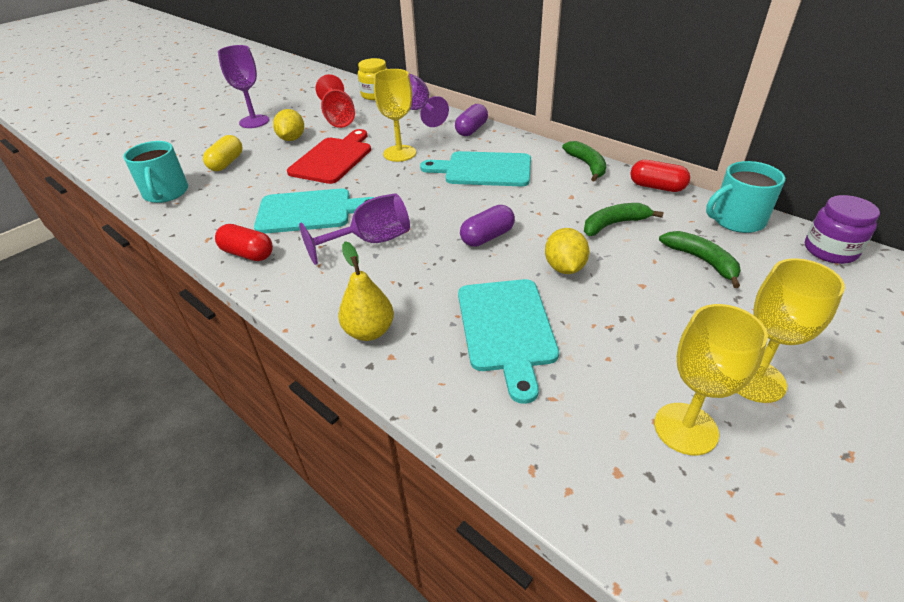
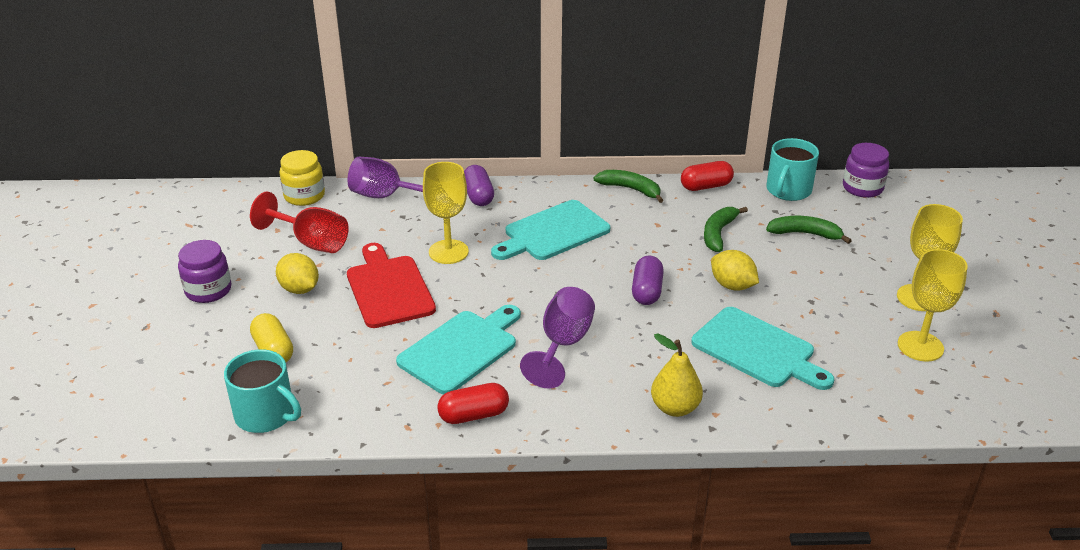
camera: 45 degrees left, 5 degrees down
(254, 121) = (208, 290): purple goblet -> purple jar

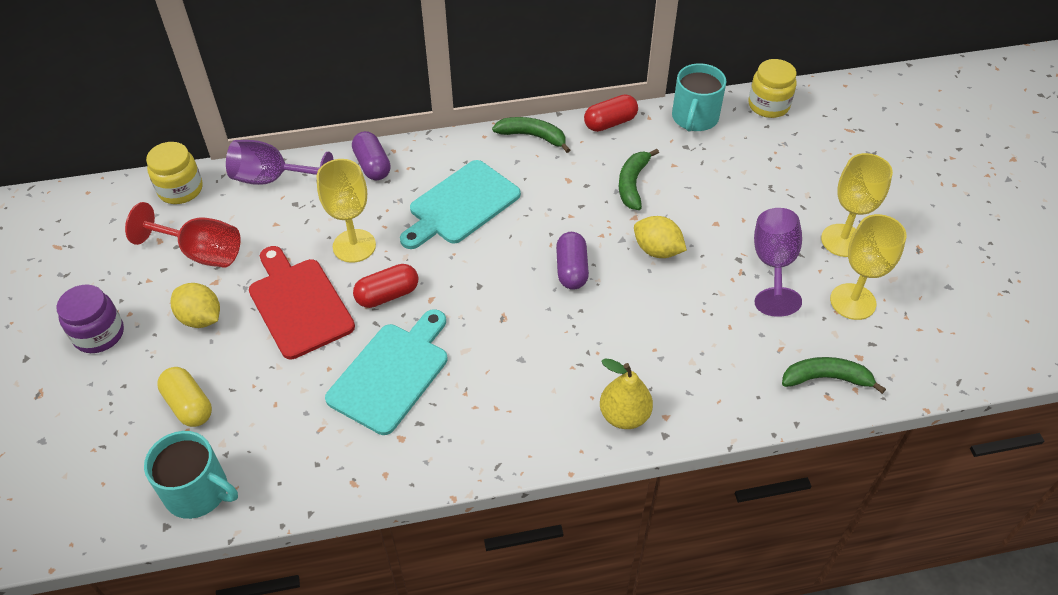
camera: 10 degrees left, 15 degrees up
(474, 415) = (420, 457): red capsule -> red capsule (387, 295)
(563, 345) = (497, 352): purple goblet -> purple goblet (773, 265)
(757, 350) = (695, 329): turquoise cutting board -> none
(805, 234) = (720, 173): green banana -> green banana (826, 378)
(862, 188) = (768, 105): purple jar -> yellow jar

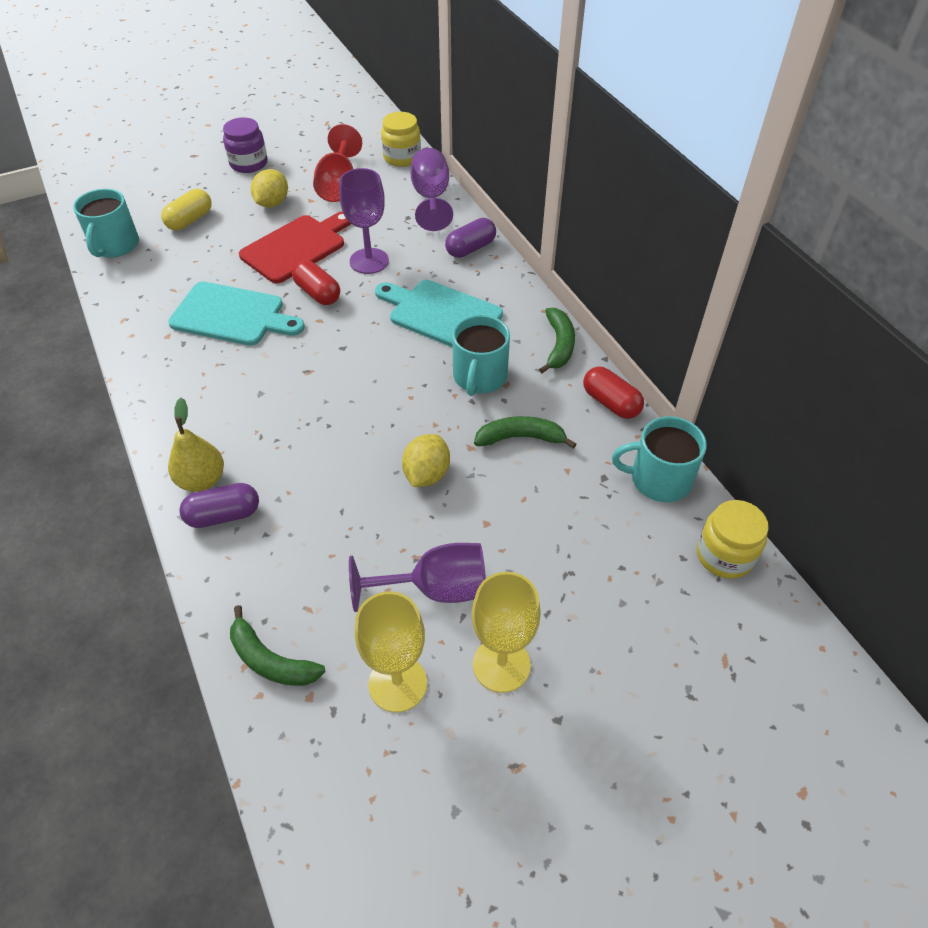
camera: 75 degrees right, 0 degrees up
(354, 246) = (369, 261): yellow goblet -> purple goblet
(553, 195) = (479, 376): none -> turquoise mug
(571, 269) = (379, 409): purple capsule -> purple capsule (223, 515)
(826, 378) = (271, 660): green banana -> green banana turned 135 degrees clockwise

